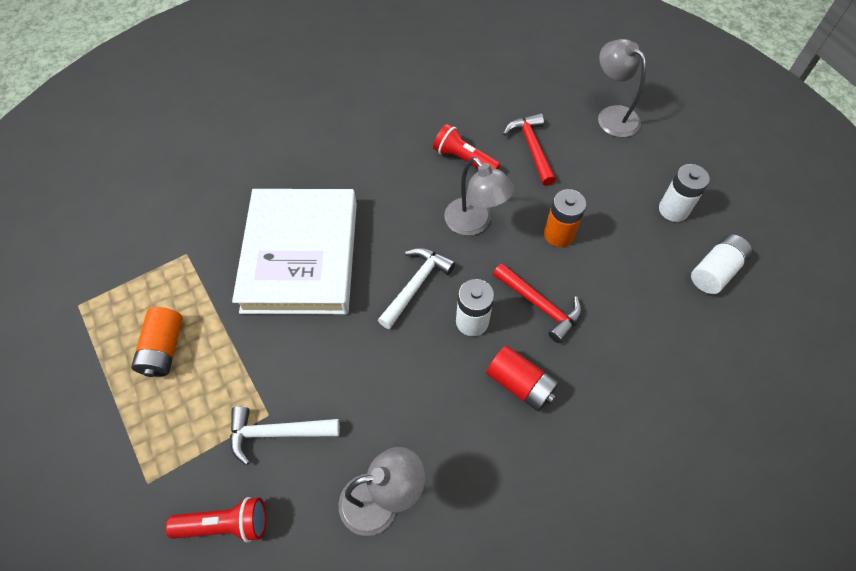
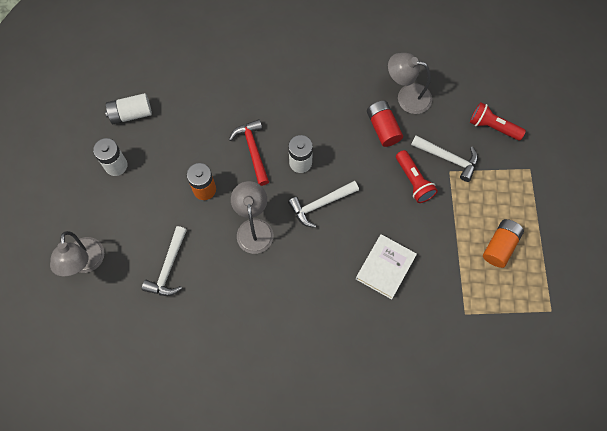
camera: 150 degrees left, 10 degrees up
(301, 256) = (385, 267): white book -> white book, size x0.51
(464, 159) = (225, 286): red flashlight -> red flashlight (414, 181)
(520, 384) = (297, 113): red battery -> red battery (383, 128)
(532, 148) = (168, 267): red hammer -> white hammer

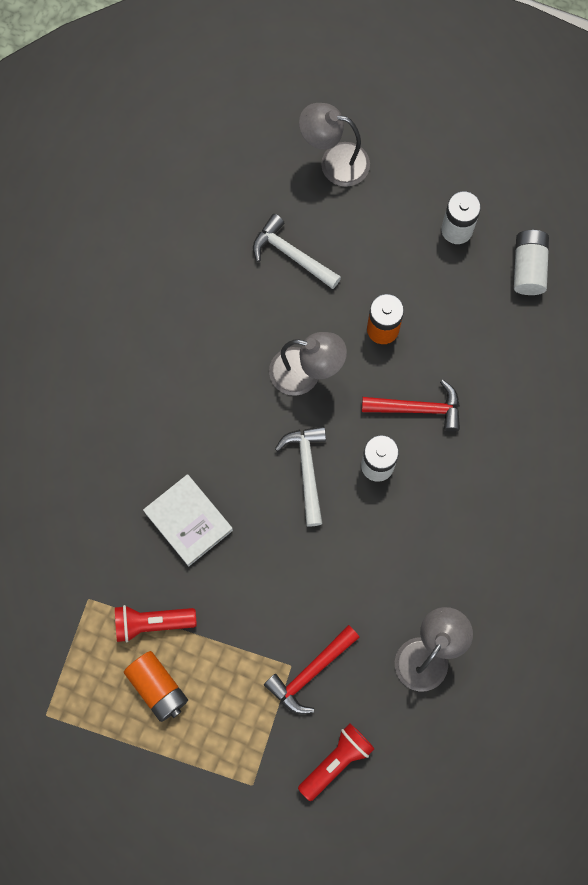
camera: 110 degrees right, 5 degrees up
(383, 128) = (390, 599): red battery -> none
(414, 181) = (294, 609): red flashlight -> red flashlight (152, 623)
(448, 158) = (311, 672): white hammer -> red hammer

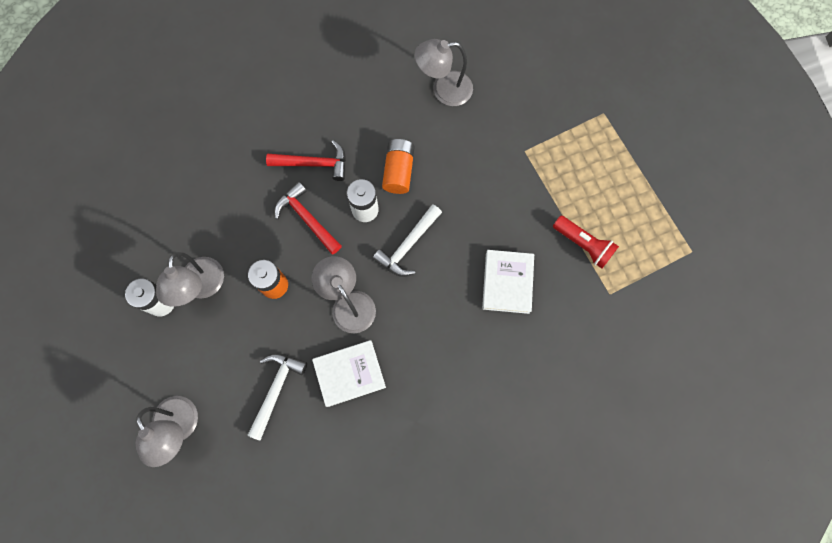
camera: 135 degrees left, 0 degrees up
(158, 687) = (612, 207): orange battery -> orange battery (399, 171)
(246, 321) = (349, 373): none -> white book
(292, 255) = (276, 389): white hammer -> white hammer turned 150 degrees counterclockwise
(311, 672) = (517, 137): red hammer -> red hammer (314, 163)
(336, 761) = (547, 84): red flashlight -> none
(439, 271) = (202, 287): none -> grey lamp
(528, 268) = (150, 237): white battery -> none

